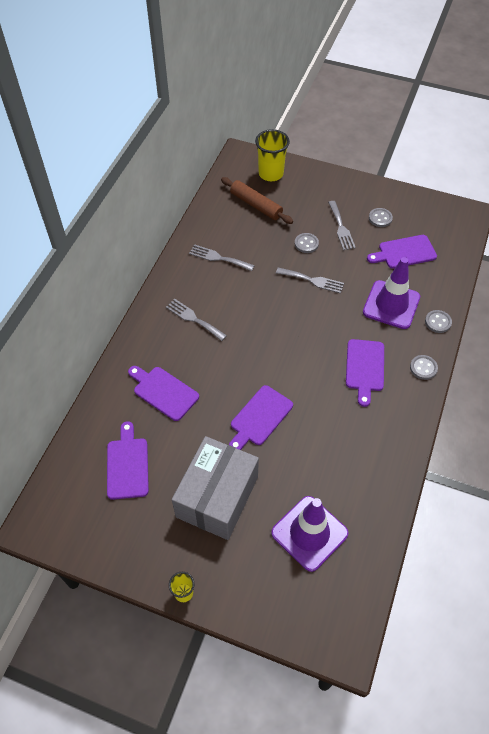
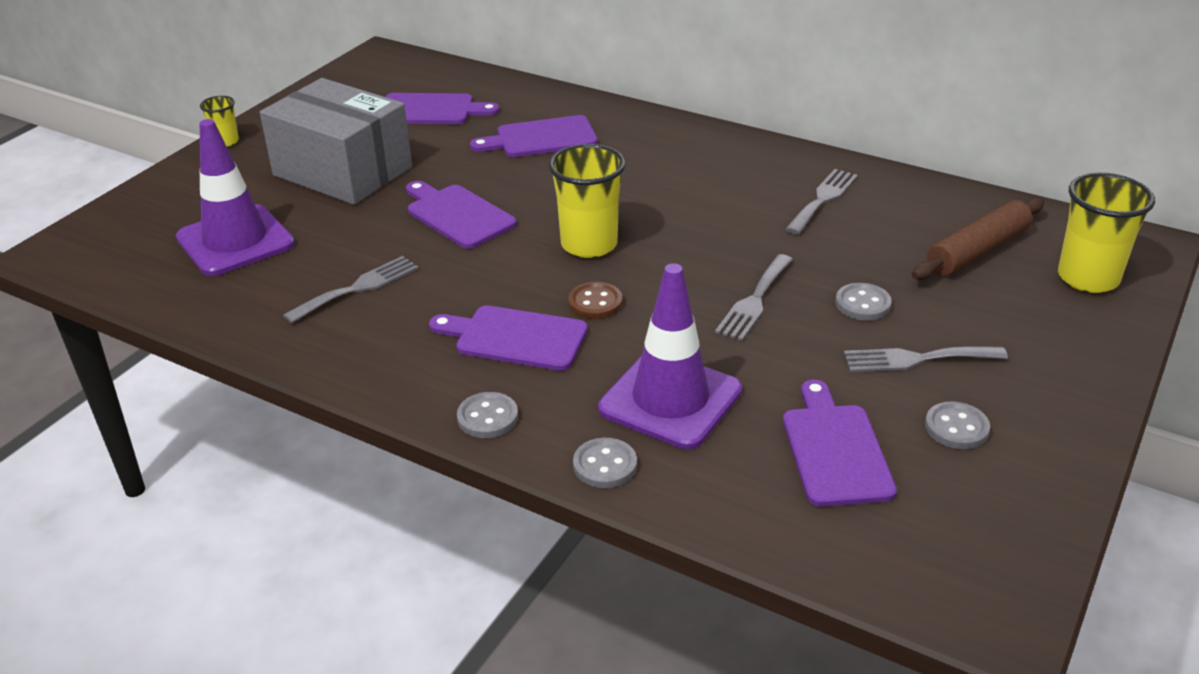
camera: 100 degrees right, 20 degrees down
(163, 392) = (541, 138): purple cutting board -> purple cutting board turned 150 degrees counterclockwise
(194, 319) = (679, 168): grey fork -> grey fork (357, 288)
(278, 350) = (589, 244): none -> yellow cup
(329, 340) = (595, 303): none -> brown button

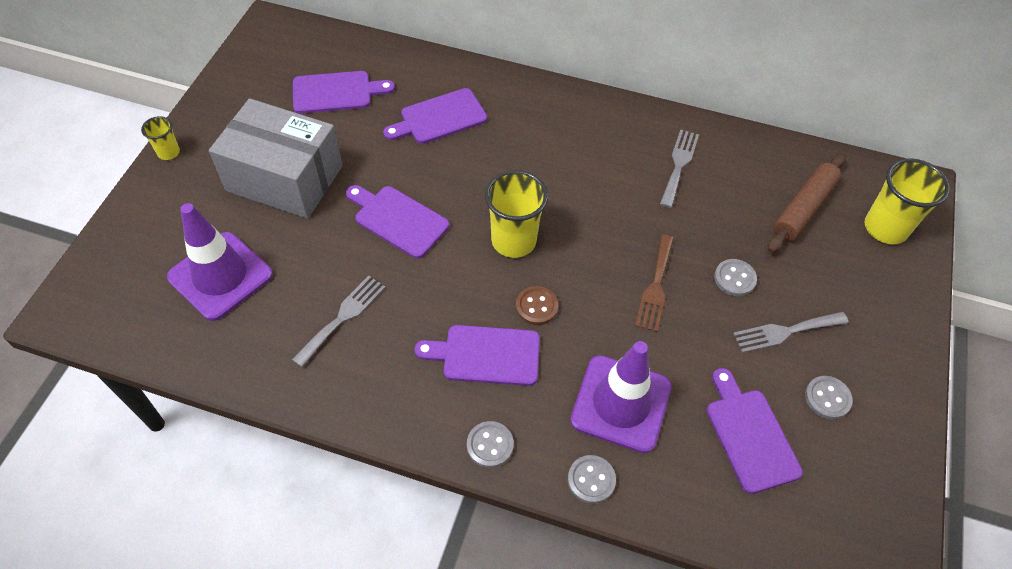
camera: 15 degrees left, 20 degrees up
(754, 300) = (655, 286): grey fork -> brown fork

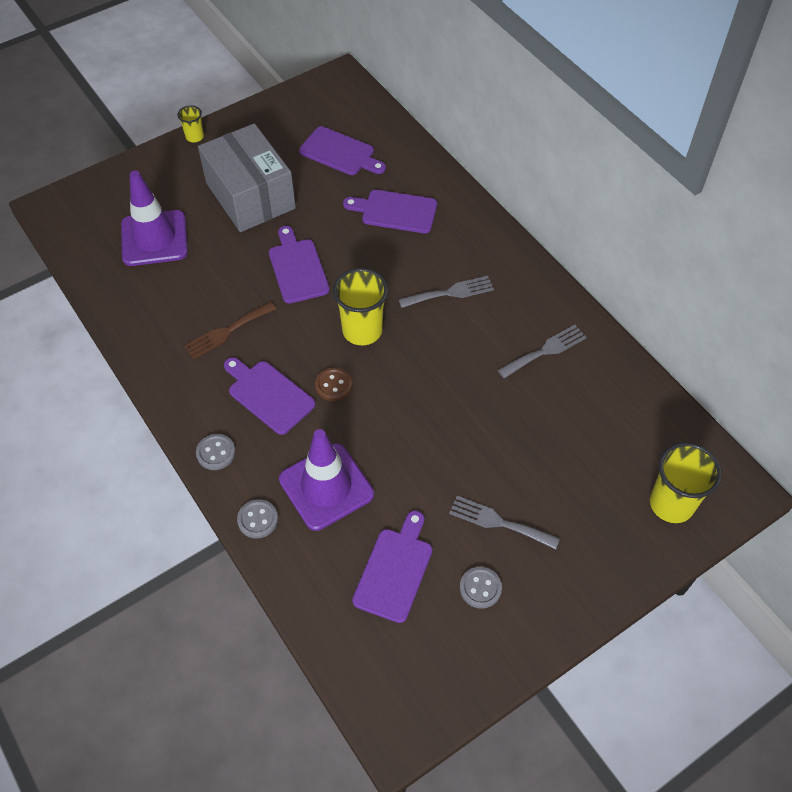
camera: 40 degrees right, 0 degrees up
(342, 317) = (202, 311): grey fork -> grey fork (450, 293)
(655, 286) = (433, 426): brown fork -> brown fork (227, 331)
(734, 278) = (500, 460): grey button -> none
(803, 208) = (614, 445): brown rolling pin -> none

